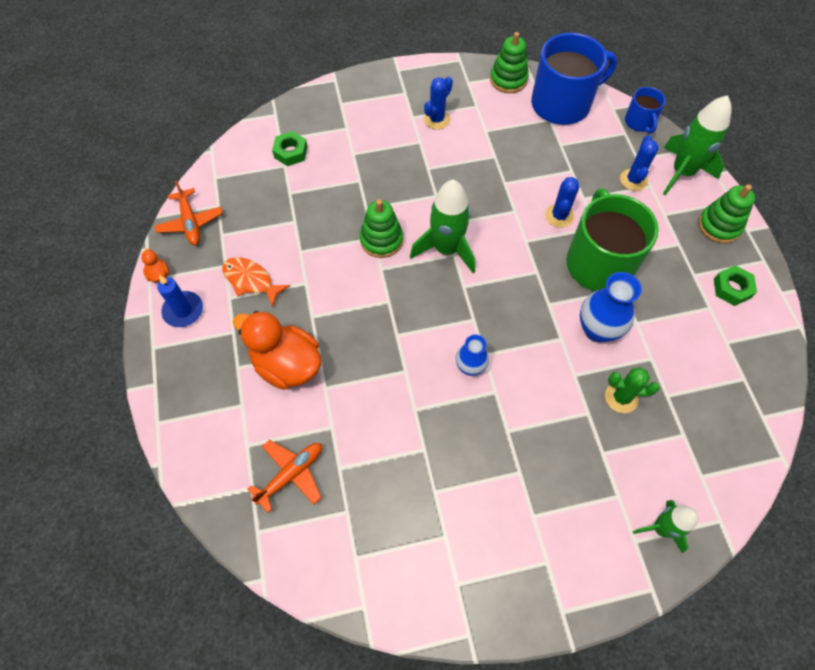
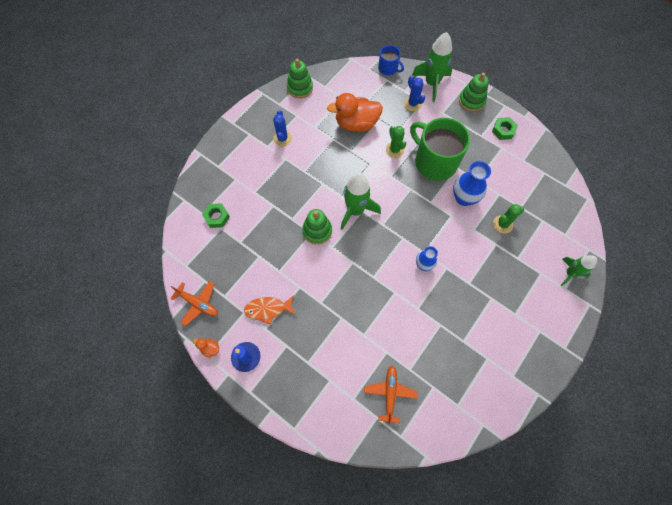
camera: 40 degrees left, 5 degrees up
(287, 364) = (332, 339): orange duck -> orange duck (356, 124)
(559, 216) = (394, 150): blue cactus -> green cactus
(562, 104) = (341, 83): blue mug -> none

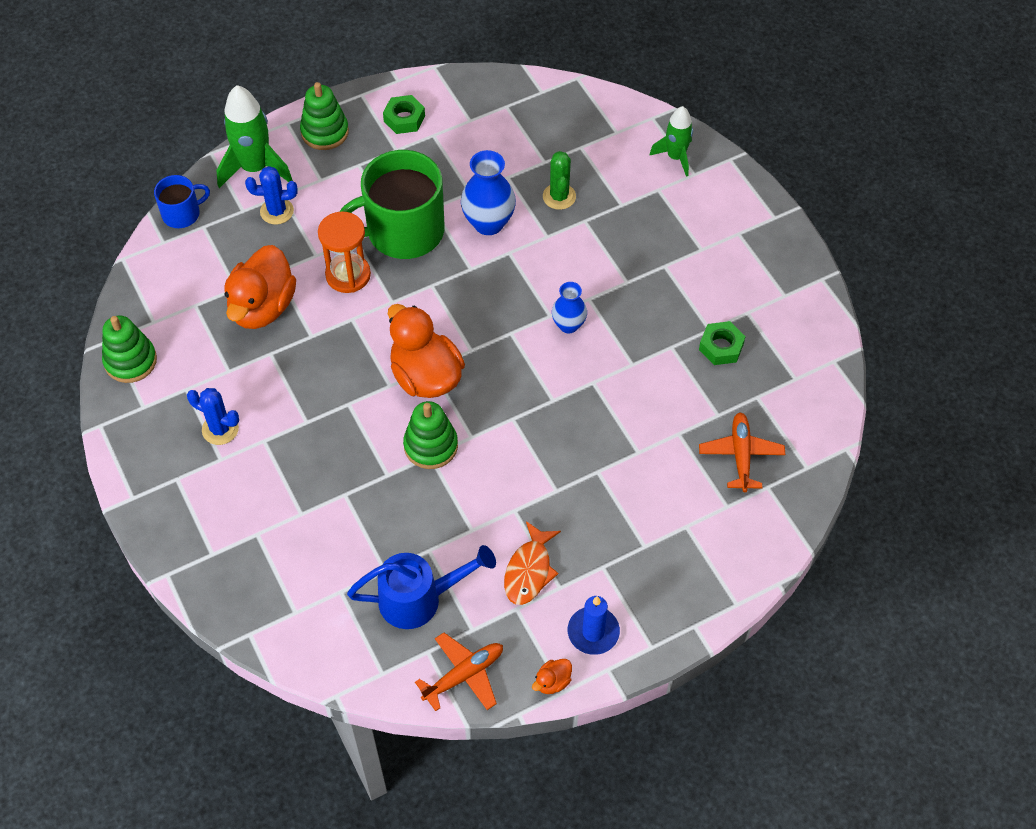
camera: 65 degrees left, 10 degrees down
(217, 217) = (316, 590): green nut -> green nut (721, 347)
(230, 264) = (419, 599): none -> blue watering can
(355, 210) = (425, 376): green rocket -> orange duck
(390, 393) = (741, 455): orange plane -> orange plane turned 60 degrees clockwise
(394, 150) = (348, 275): green cactus -> orange hourglass

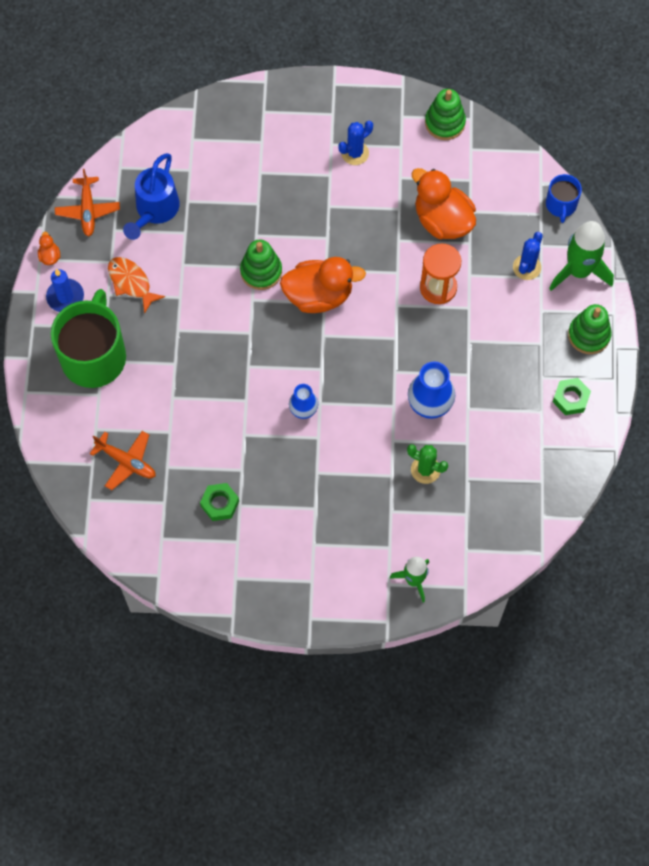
camera: 120 degrees right, 10 degrees up
(403, 231) = (457, 343): green mug -> green mug (94, 356)

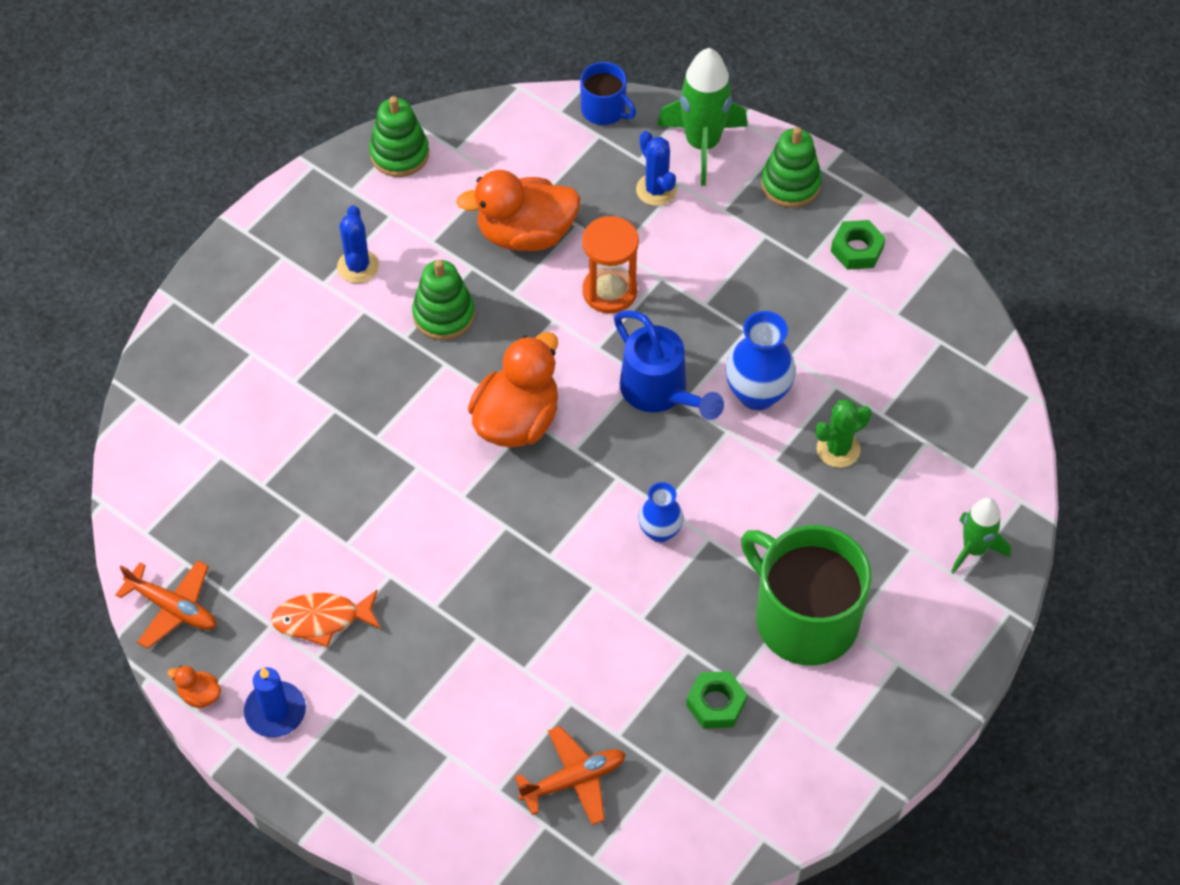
camera: 55 degrees left, 10 degrees down
(94, 356) = (390, 728): green mug -> green mug (804, 618)
(155, 210) = (242, 529): blue watering can -> blue watering can (659, 391)
(261, 271) = (431, 462): green stacking toy -> green stacking toy (443, 315)

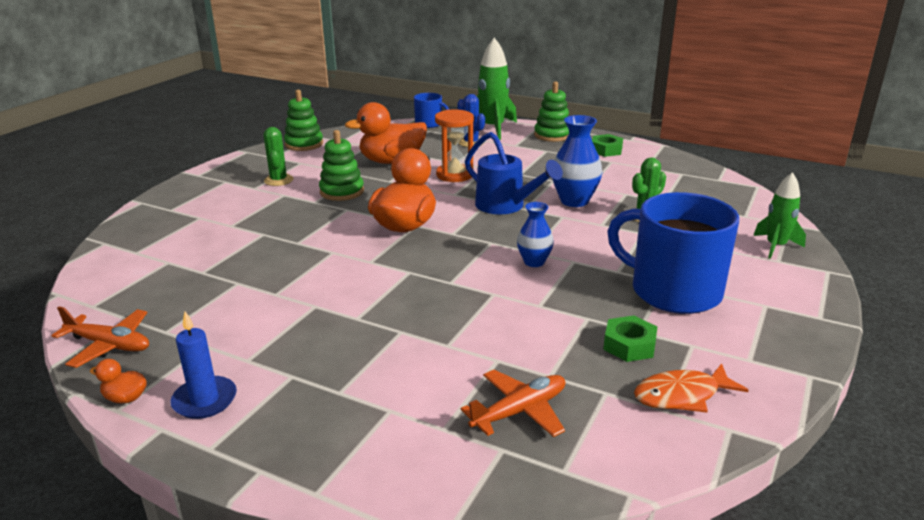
camera: 10 degrees left, 30 degrees down
(322, 619) = (253, 336): orange fish -> orange fish (682, 395)
(358, 266) = (278, 180): blue cactus -> green cactus
(804, 618) = (673, 291): green mug -> blue mug

